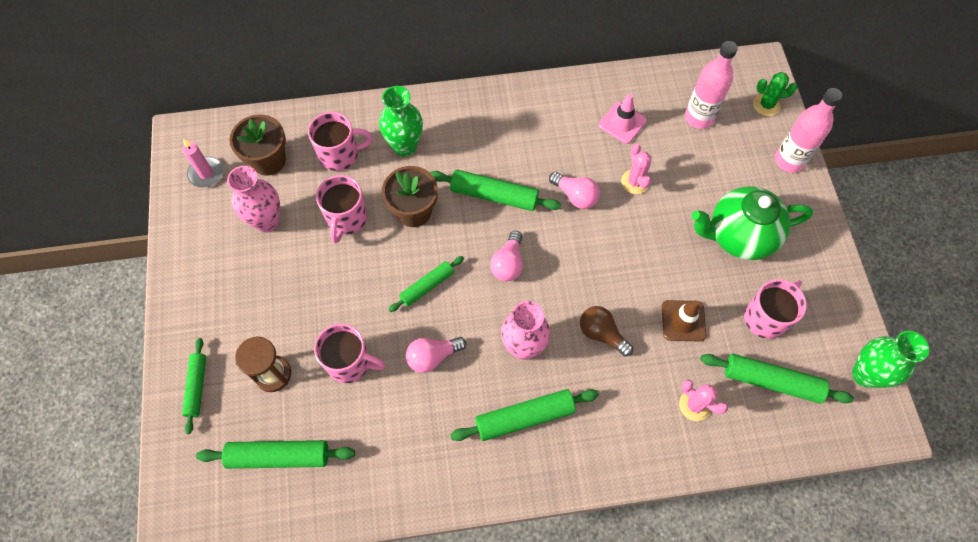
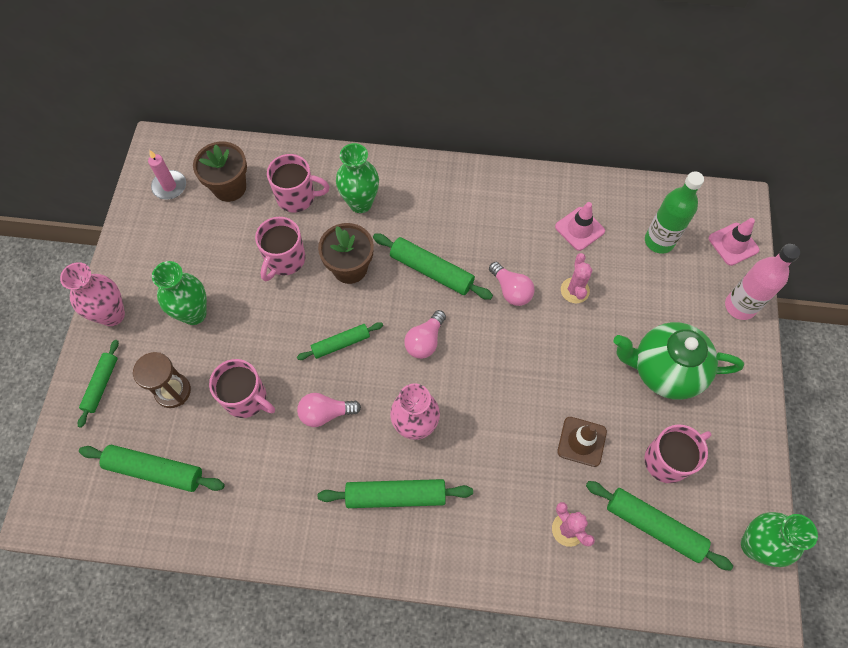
camera: 15 degrees right, 0 degrees up
(267, 221) = (211, 245): pink vase -> pink vase (112, 315)
(271, 293) = (194, 314): none -> green vase
(601, 334) = (496, 433): brown light bulb -> none
(699, 117) = (659, 241): pink bottle -> green bottle
(766, 105) = (733, 244): green cactus -> pink traffic cone

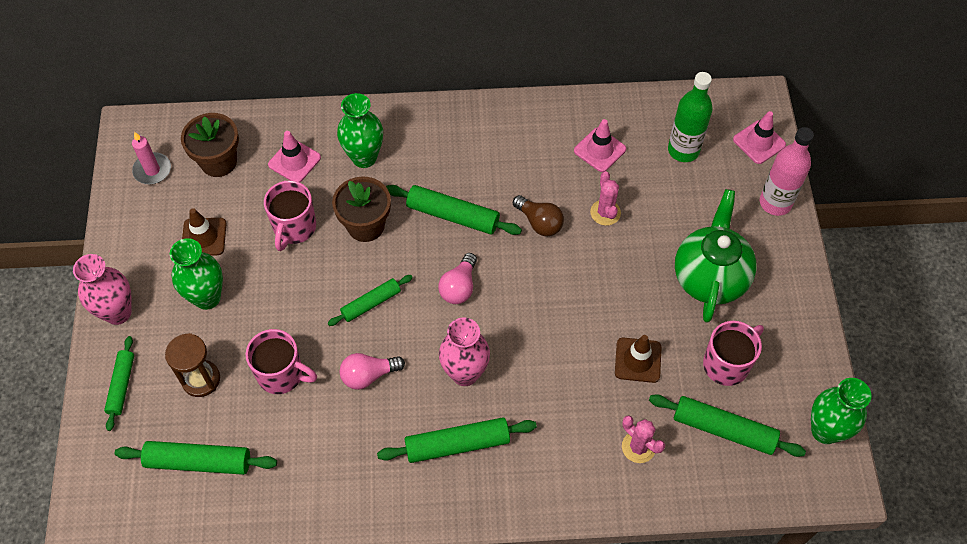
camera: 10 degrees left, 5 degrees down
(202, 256) = (204, 237): none -> brown traffic cone
(297, 197) = (294, 161): pink mug -> pink traffic cone
(511, 290) = (539, 222): pink light bulb -> brown light bulb
(664, 370) = (710, 277): green teapot -> green teapot turned 105 degrees clockwise

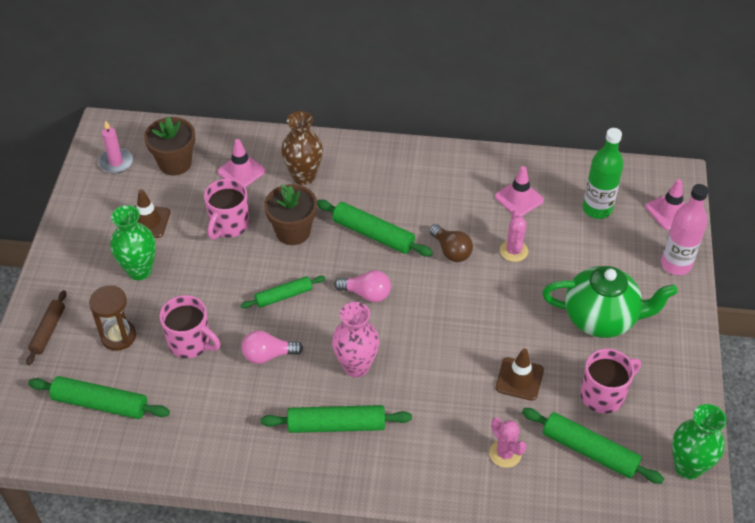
camera: 10 degrees right, 10 degrees down
(118, 312) = (59, 271): pink vase -> none
(122, 385) = (48, 331): green rolling pin -> brown rolling pin
(364, 157) = (304, 177): green vase -> brown vase
(459, 287) = (366, 294): pink light bulb -> pink light bulb turned 105 degrees counterclockwise
(710, 277) = (601, 319): green teapot -> green teapot turned 75 degrees clockwise

